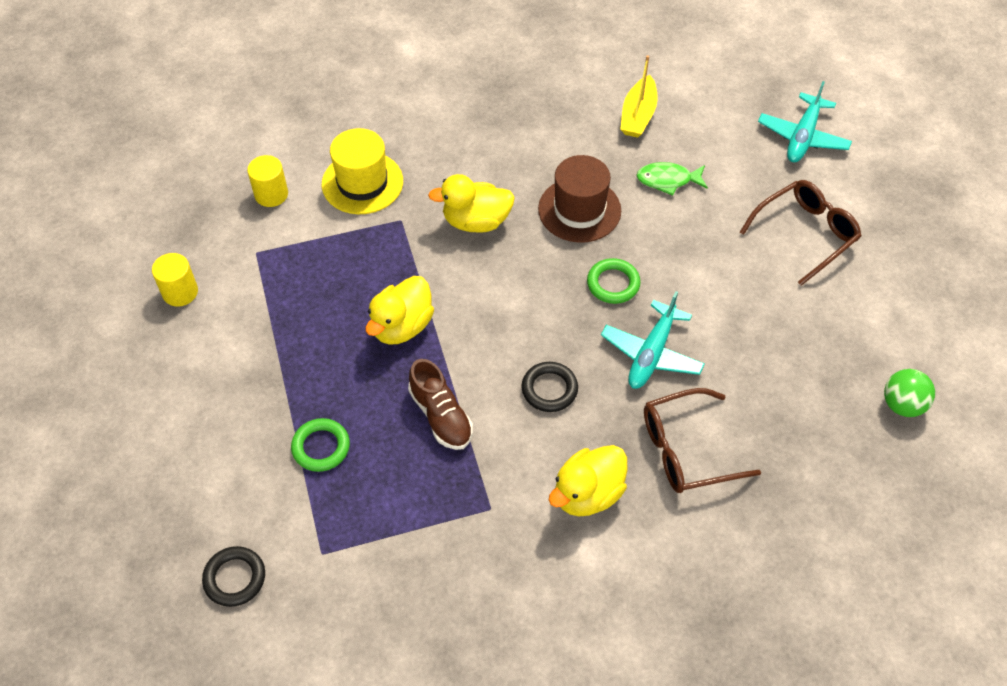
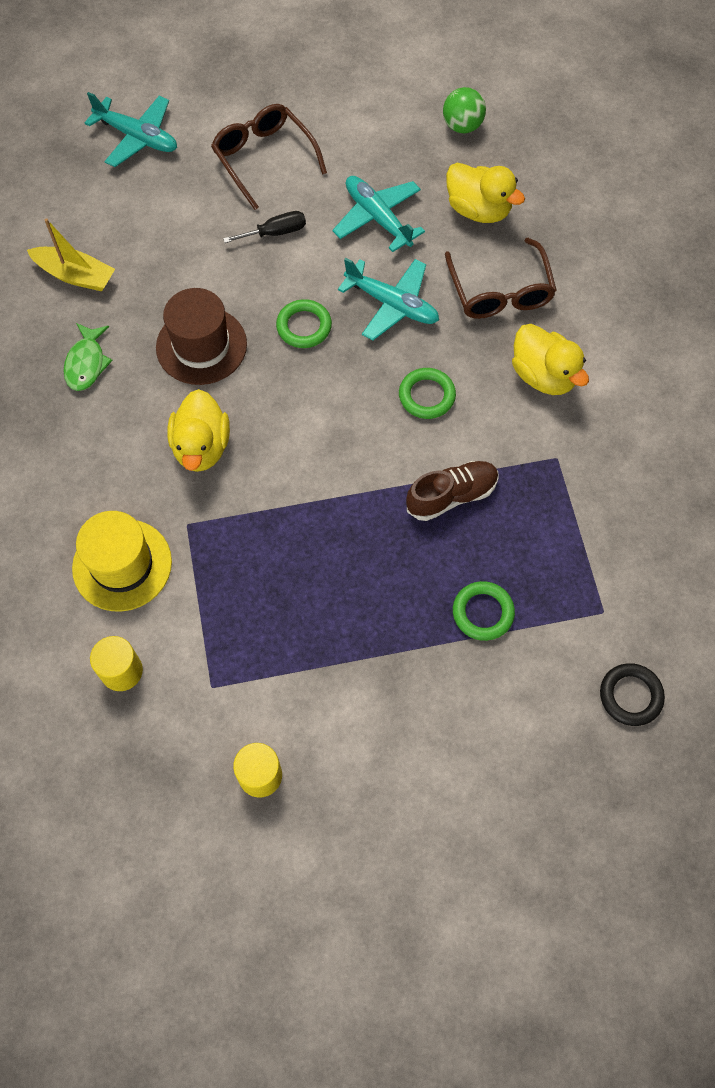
camera: 85 degrees left, 10 degrees up
(402, 326) = (336, 529): yellow duck -> yellow duck (478, 210)
(549, 389) = (426, 396): black ring -> green ring
(668, 180) = (174, 261): green fish -> green fish (86, 363)
(717, 252) = (275, 232): none -> black screwdriver
(756, 334) = (377, 218): none -> turquoise plane

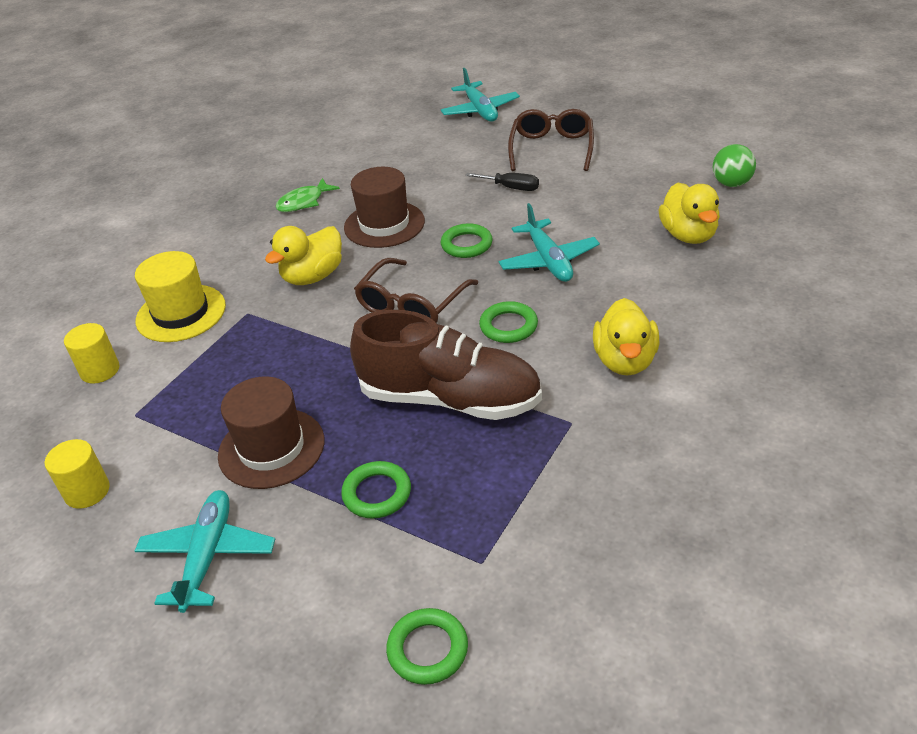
camera: 45 degrees right, 25 degrees down
(75, 275) = (355, 159): yellow boat -> none
(363, 633) = (271, 448): none -> brown hat
(377, 218) = (598, 208): turquoise plane -> turquoise plane (208, 555)
(451, 496) = (450, 399): brown shoe -> brown shoe, size x1.77
(500, 292) = (649, 291): brown glasses -> brown glasses (411, 305)
(630, 696) = (427, 649): black ring -> green ring

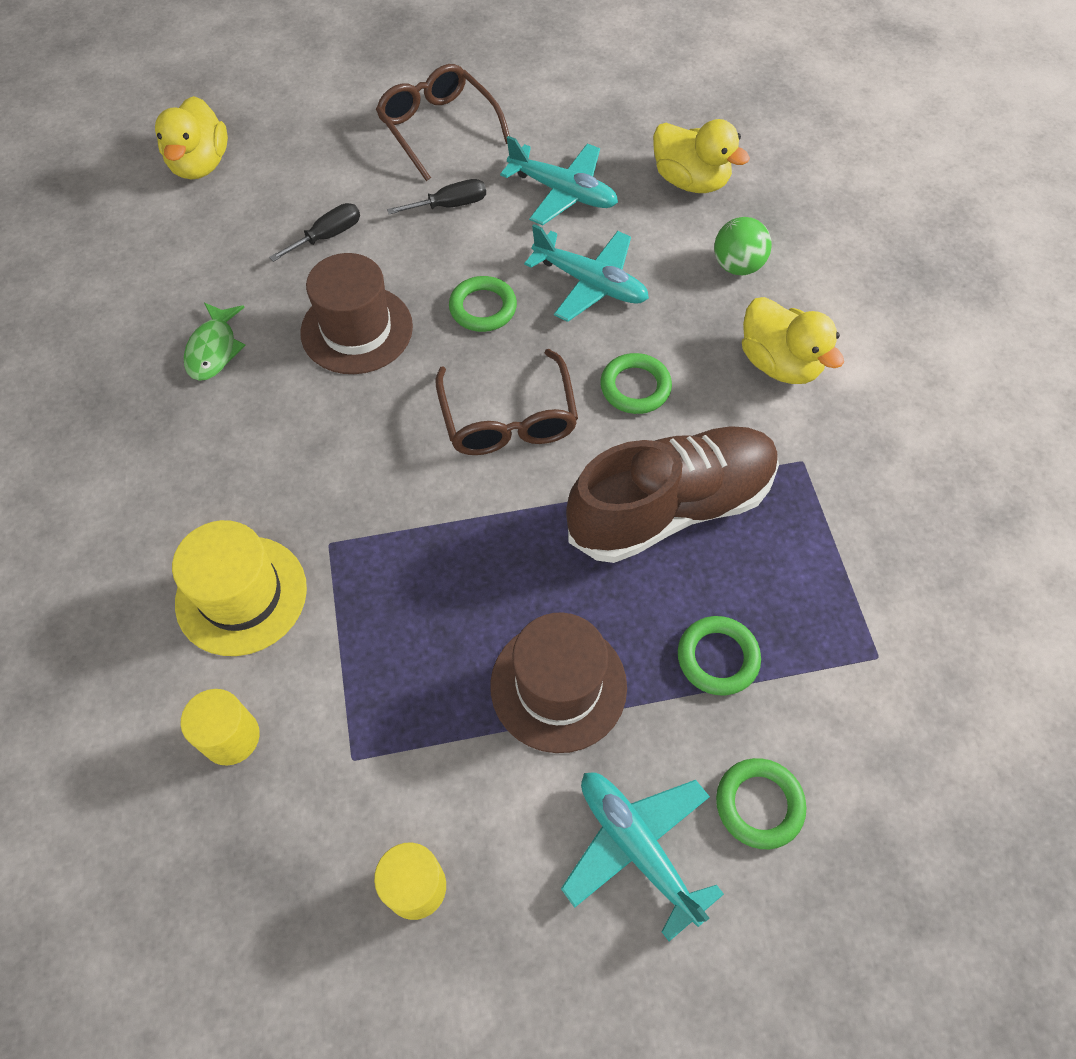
camera: 45 degrees left, 20 degrees up
(313, 276) = (352, 448): yellow duck -> yellow duck (200, 164)
(424, 176) = (327, 236): none -> black screwdriver
(427, 649) = (925, 772): green ring -> green ring (759, 804)
(480, 110) = (292, 107): turquoise plane -> turquoise plane (563, 192)
(731, 184) = (668, 95): green ball -> green ball (737, 266)

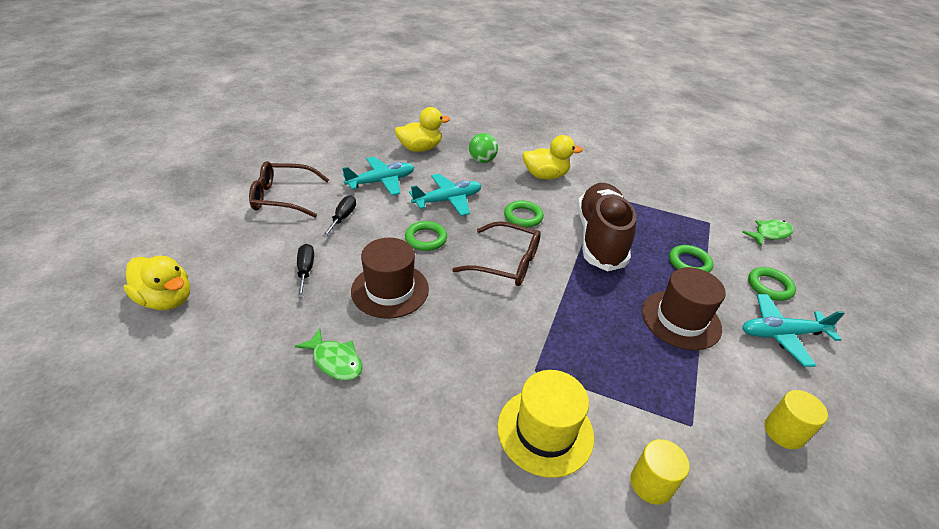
camera: 60 degrees left, 20 degrees down
(941, 773) = (770, 234): none -> green fish

